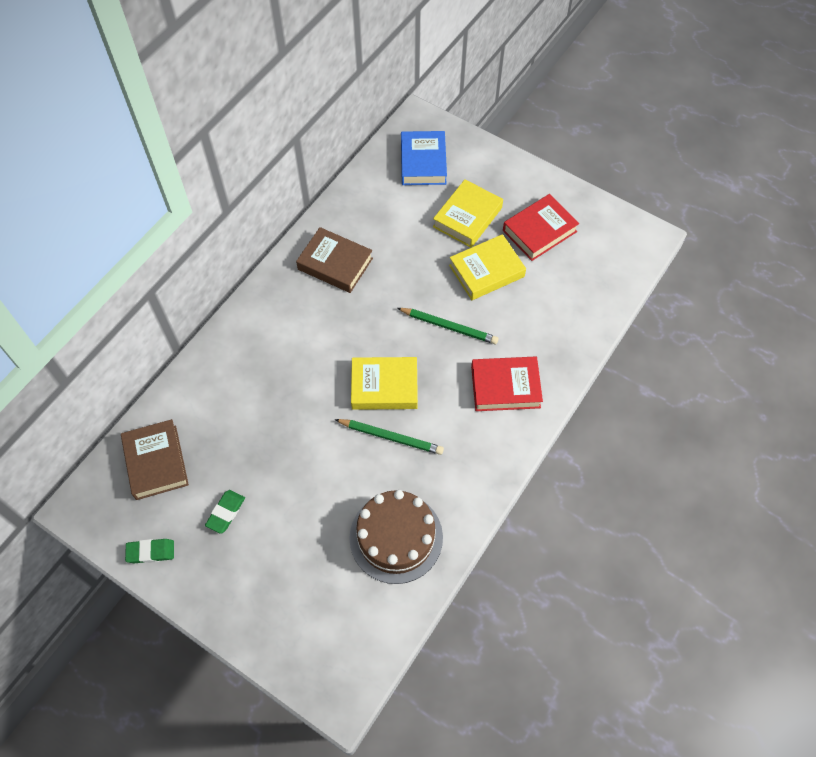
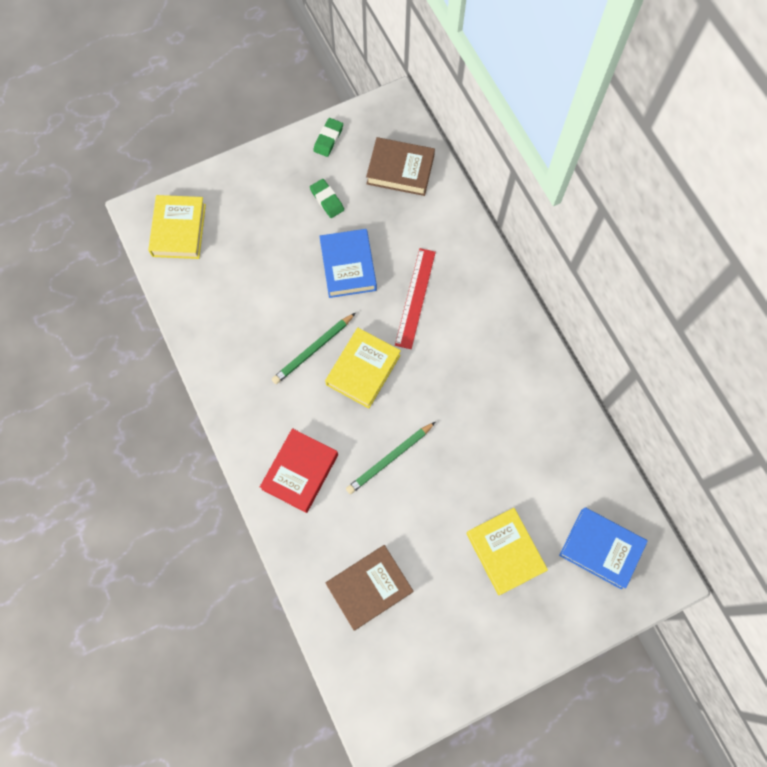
camera: 120 degrees right, 10 degrees up
(289, 453) = (348, 266): none -> blue book
(290, 380) = (415, 298): none -> red ruler
(335, 264) = (517, 395): brown book -> brown book (369, 587)
(396, 537) = (228, 308): brown cake -> none
(486, 271) = (430, 531): yellow book -> yellow book (179, 230)
(539, 231) = (448, 616): red book -> none

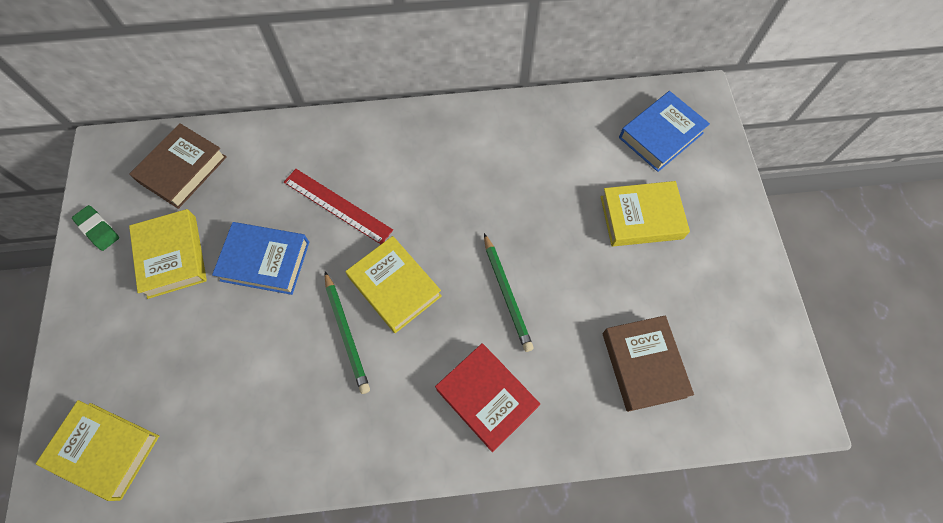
camera: 70 degrees left, 5 degrees down
(327, 200) = (172, 256): green eraser -> yellow book

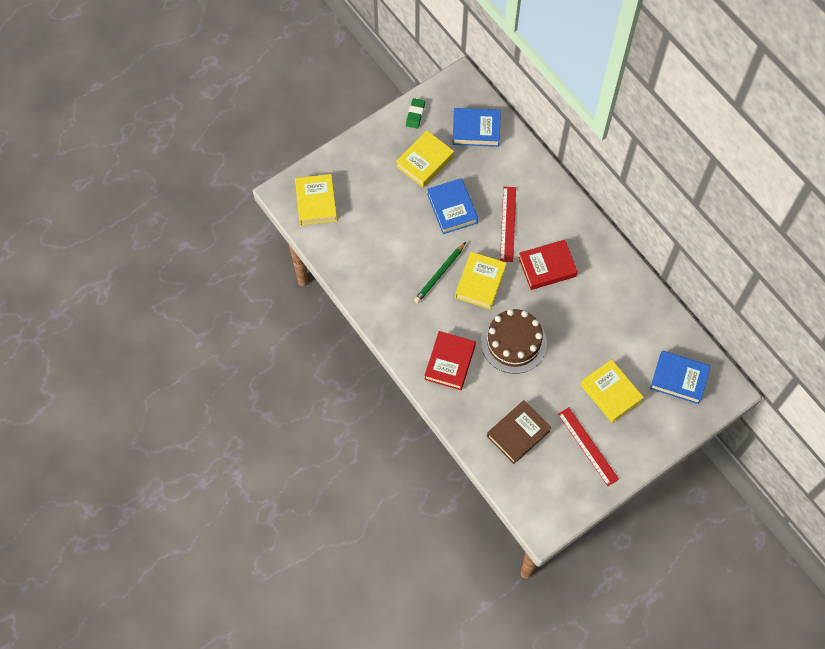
camera: 60 degrees right, 0 degrees up
(183, 169) = (476, 130): brown book -> blue book
(427, 194) = (547, 267): none -> red book
(507, 294) = (513, 342): green pencil -> brown cake
(703, 285) = (588, 446): none -> red ruler

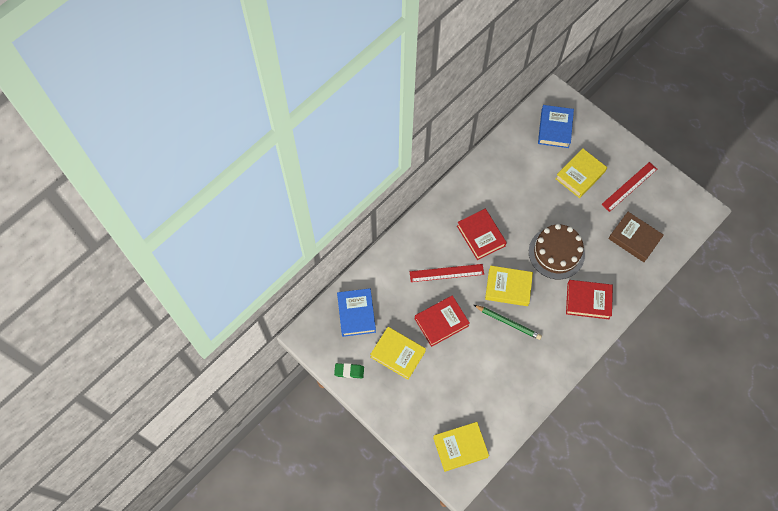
camera: 100 degrees left, 0 degrees up
(452, 208) = (441, 322): blue book -> red book

